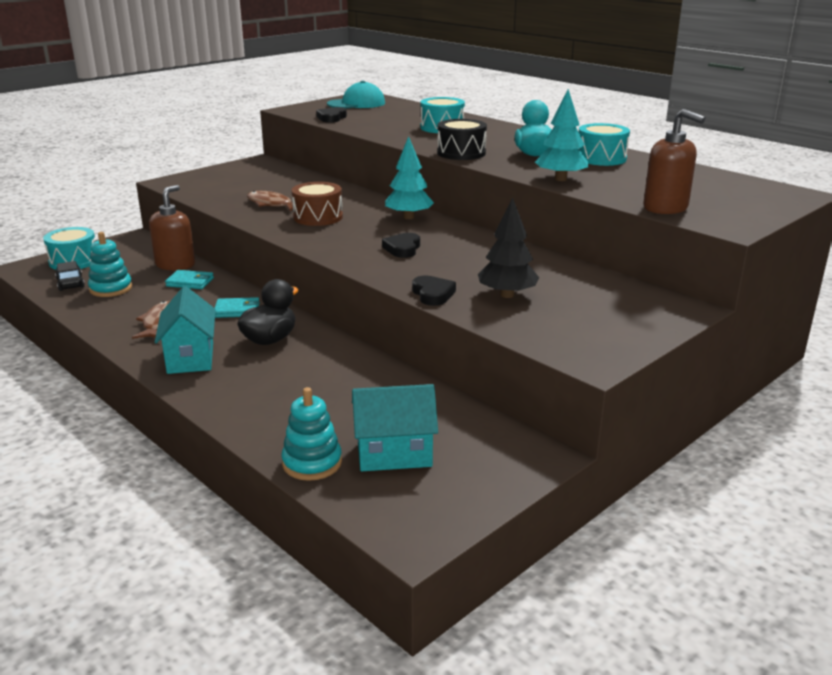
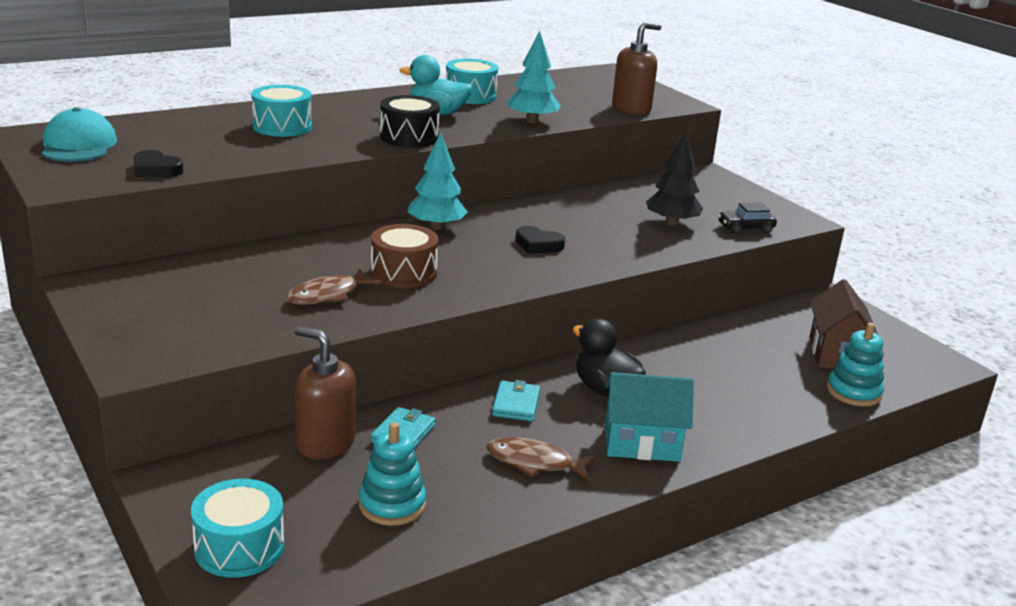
camera: 80 degrees left, 0 degrees up
(70, 283) = (346, 547): black car -> black car (745, 228)
(394, 454) = (835, 354): turquoise house -> brown house
(433, 294) = (664, 250): black heart -> none

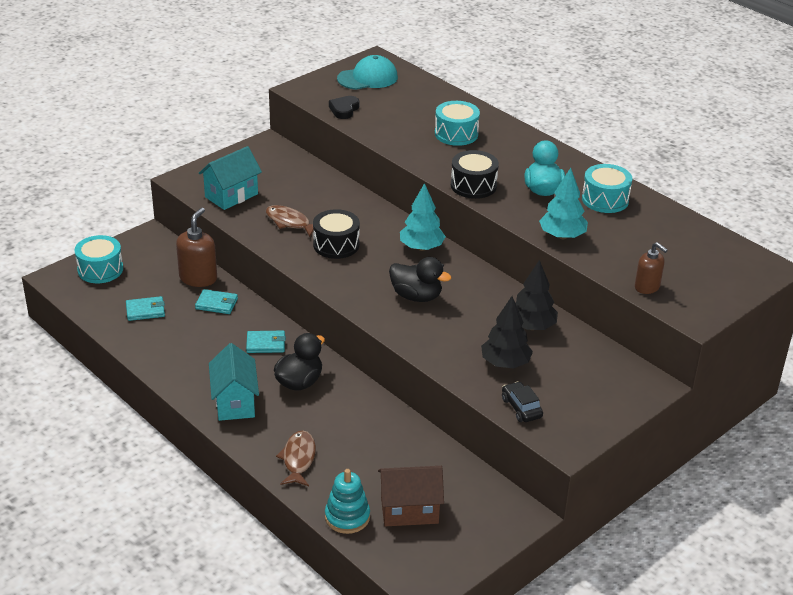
camera: 80 degrees right, 10 degrees up
(220, 329) = (231, 195): none -> turquoise house
(392, 505) = (145, 311): turquoise stacking toy -> turquoise wallet
(403, 273) = (336, 245): brown drum -> black drum
(535, 462) = (200, 358): brown fish -> brown fish (298, 459)
(538, 244) = (416, 296): black heart -> black duck
(609, 201) = (532, 326): none -> black tree
(631, 109) = (647, 287): brown soap dispenser -> brown soap dispenser, size x0.65

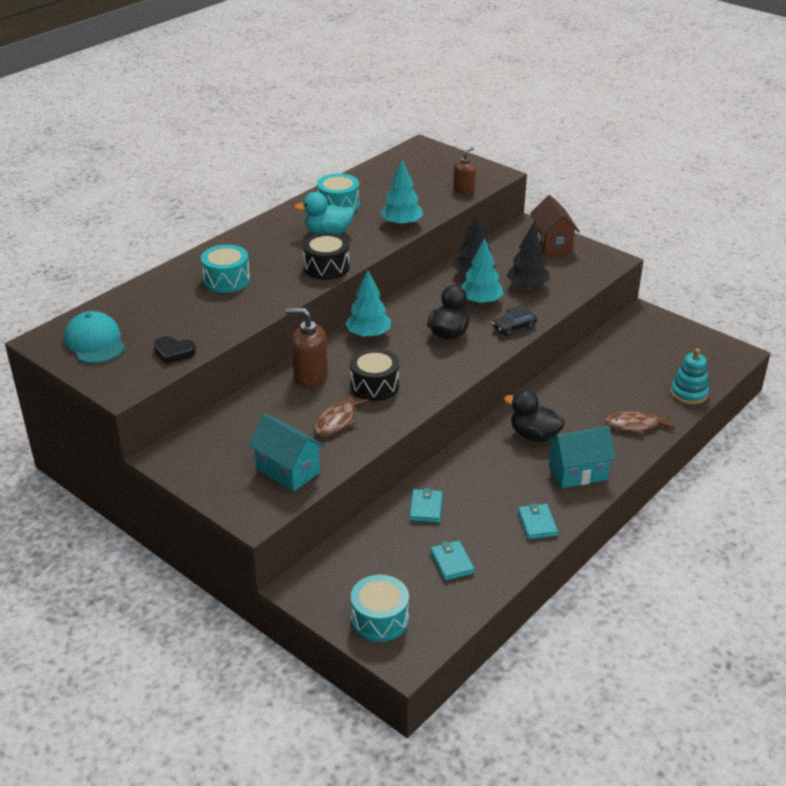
camera: 95 degrees left, 0 degrees up
(198, 278) = (381, 529): brown soap dispenser -> brown soap dispenser (310, 376)
(266, 344) = (483, 464): turquoise wallet -> turquoise wallet (537, 523)
(409, 510) = (665, 364): brown house -> brown house (552, 245)
(476, 325) = (480, 301): none -> turquoise tree
(521, 408) = (579, 278): black car -> black car (514, 327)

